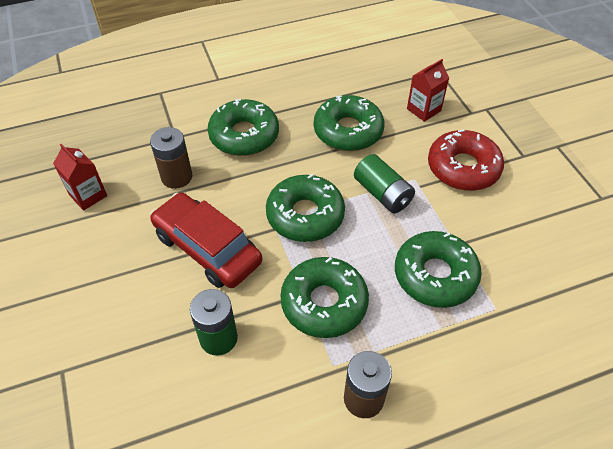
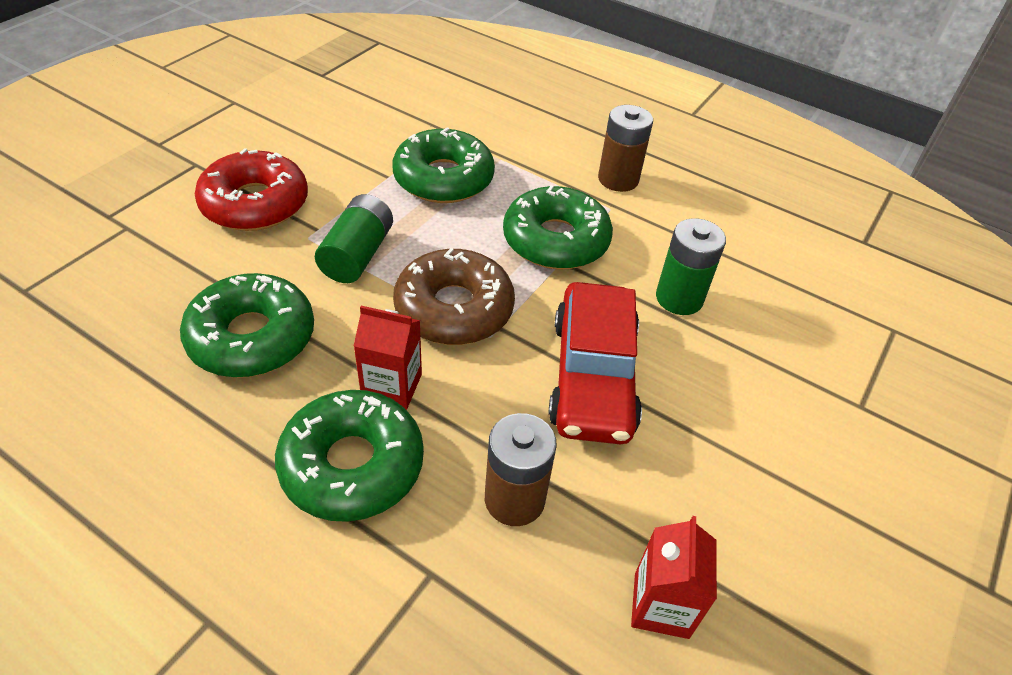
camera: 130 degrees left, 5 degrees down
(305, 215) = (454, 309): green donut -> brown donut
(423, 110) = (147, 274): red carton -> red carton (392, 386)

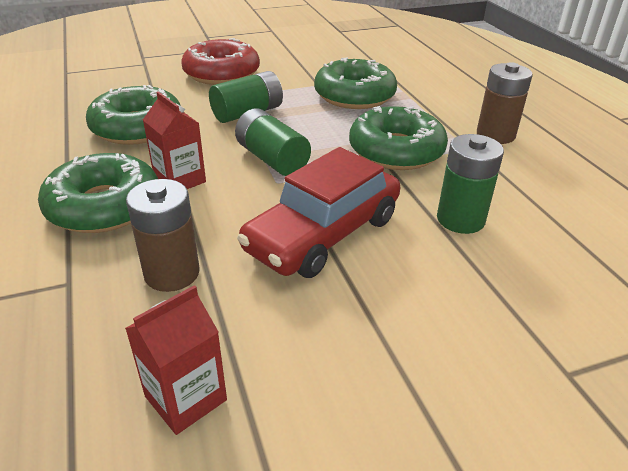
camera: 40 degrees right, 10 degrees down
(454, 309) = (272, 159): brown donut -> green battery

